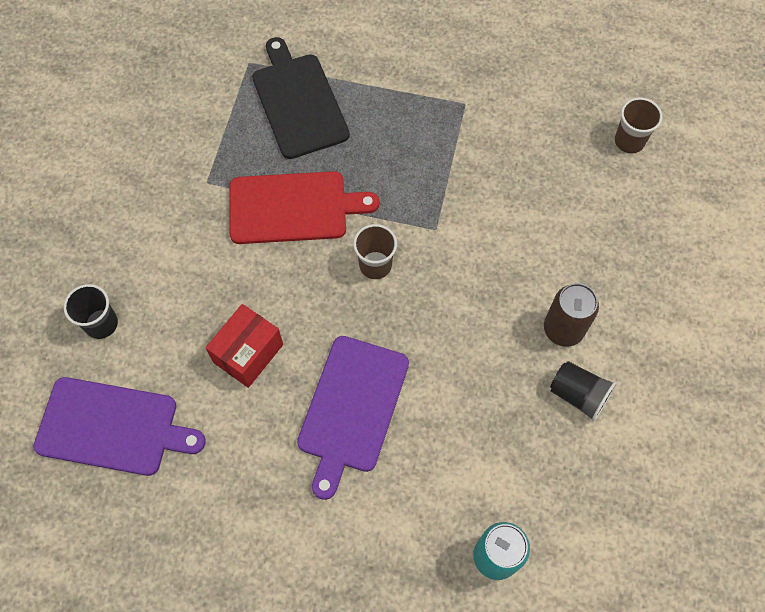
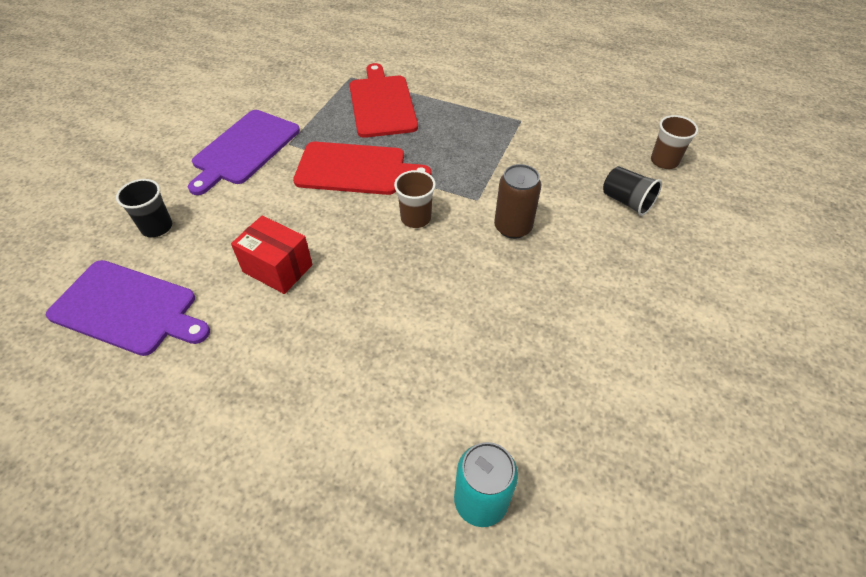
camera: 10 degrees right, 15 degrees down
(248, 353) = (277, 268): red box -> red box turned 75 degrees clockwise
(298, 102) = (382, 104): black cutting board -> red cutting board
(352, 408) = (361, 328): purple cutting board -> purple cutting board (244, 149)
(563, 329) = (587, 293): brown can -> brown can (513, 227)
(578, 395) = (596, 353): black cup -> black cup (626, 201)

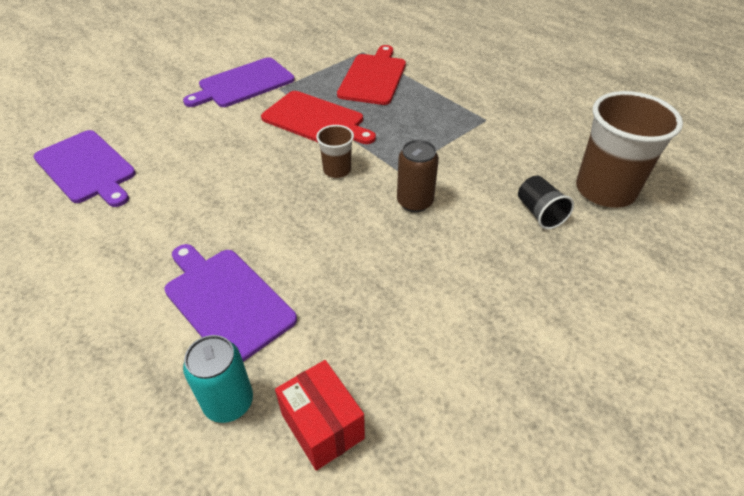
camera: 25 degrees right, 5 degrees down
(157, 227) = (145, 120): black cup -> none
(277, 268) = (205, 174): red box -> red box (322, 426)
(403, 399) = (226, 301): none -> purple cutting board
(664, 161) = (605, 190): brown cup -> brown cup, size x2.04

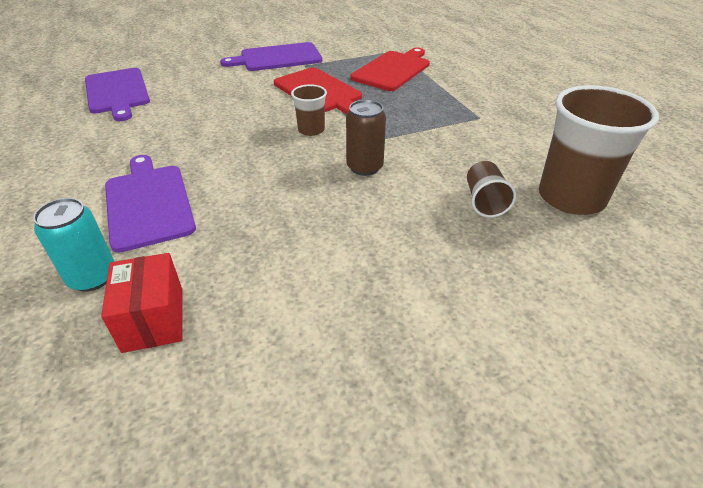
camera: 20 degrees right, 5 degrees down
(539, 213) = (484, 202): black cup -> brown cup

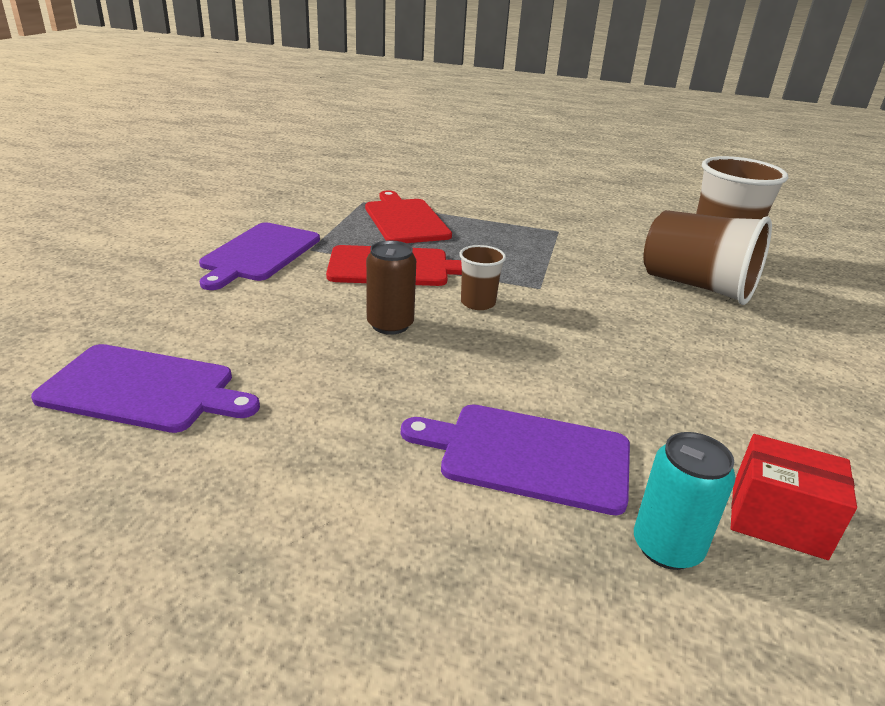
camera: 55 degrees left, 10 degrees down
(364, 167) = (588, 307): brown can -> brown can (390, 325)
(484, 202) = (697, 286): brown cup -> brown cup, size x2.04

